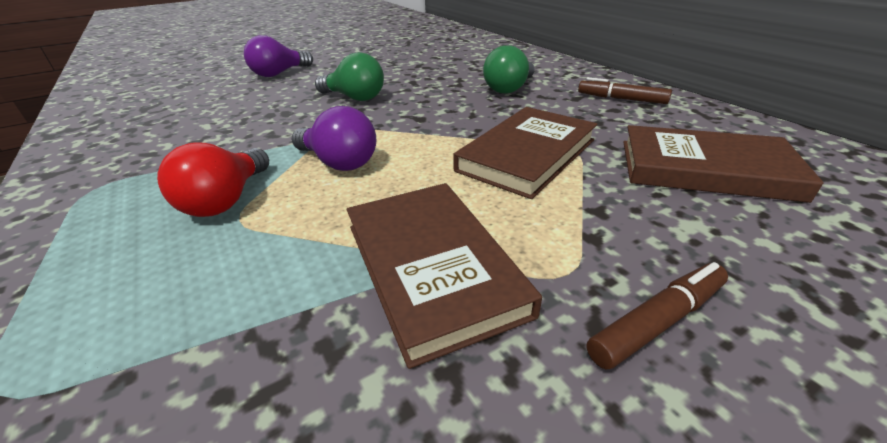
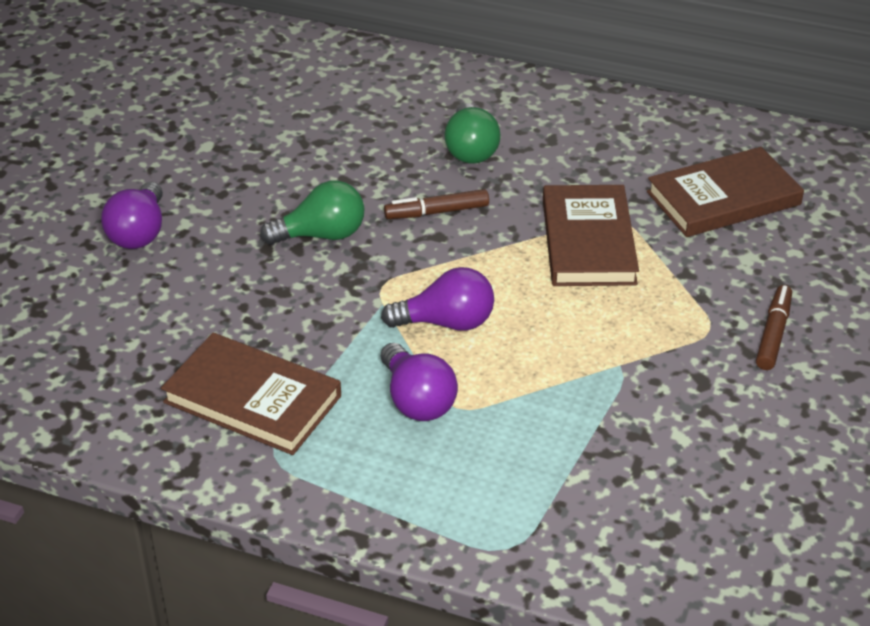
camera: 40 degrees left, 5 degrees up
(226, 200) = (417, 400): red light bulb -> purple light bulb
(432, 267) = (633, 366): brown book -> brown book (252, 399)
(621, 99) = (595, 125): brown marker -> brown marker (437, 212)

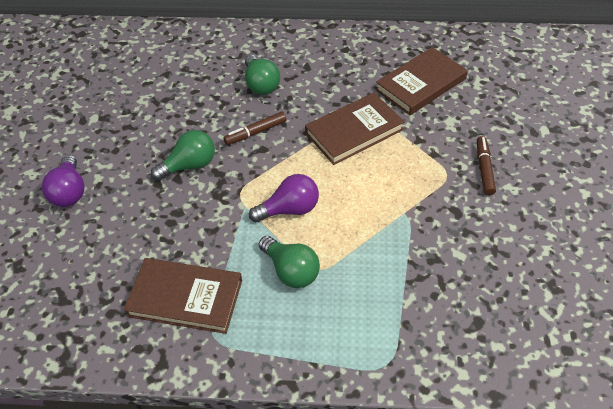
camera: 15 degrees left, 10 degrees up
(417, 400) = (291, 271): purple light bulb -> green light bulb
(588, 241) = (354, 131): brown book -> brown book turned 75 degrees clockwise

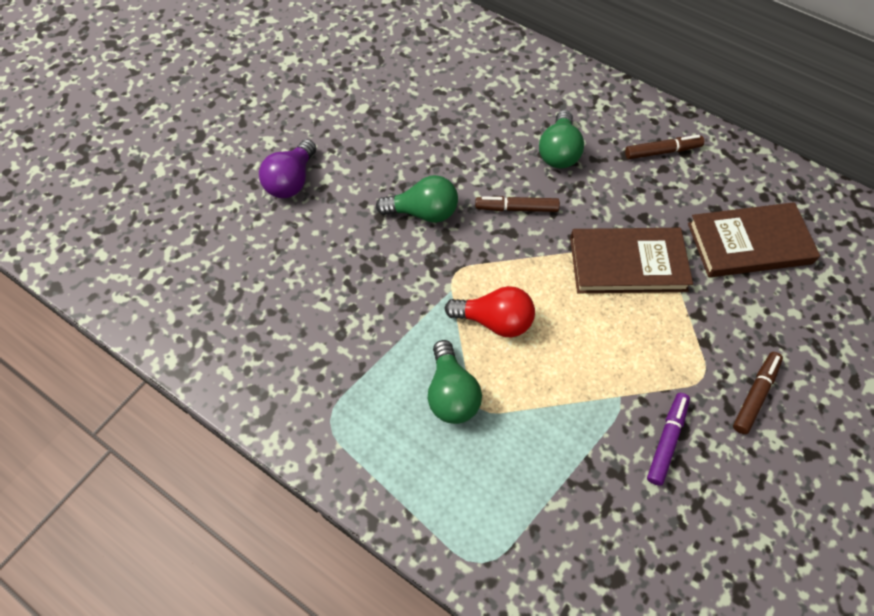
camera: 30 degrees right, 10 degrees up
(185, 298) = (329, 361): brown book -> none
(289, 209) = (495, 321): purple light bulb -> red light bulb
(329, 55) = (662, 151): none -> brown marker
(450, 223) = (666, 441): none -> purple marker

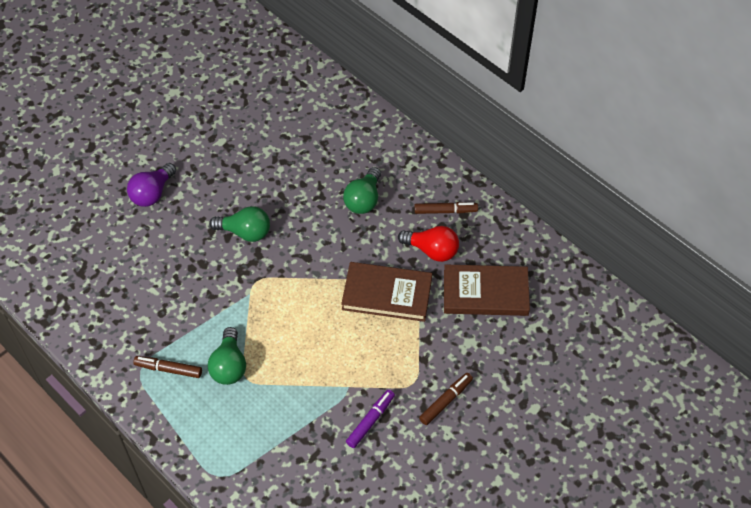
camera: 10 degrees right, 5 degrees down
(495, 321) = (275, 320): red light bulb -> red light bulb (432, 250)
(517, 208) = (317, 240): brown marker -> brown marker (169, 369)

